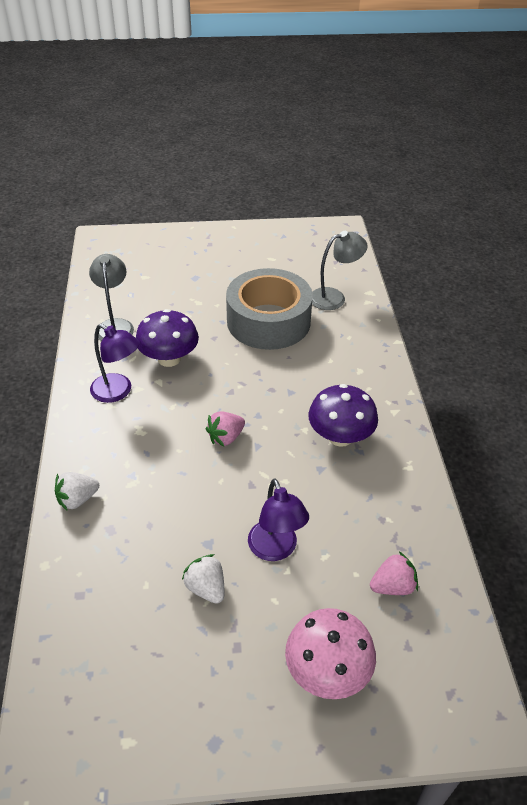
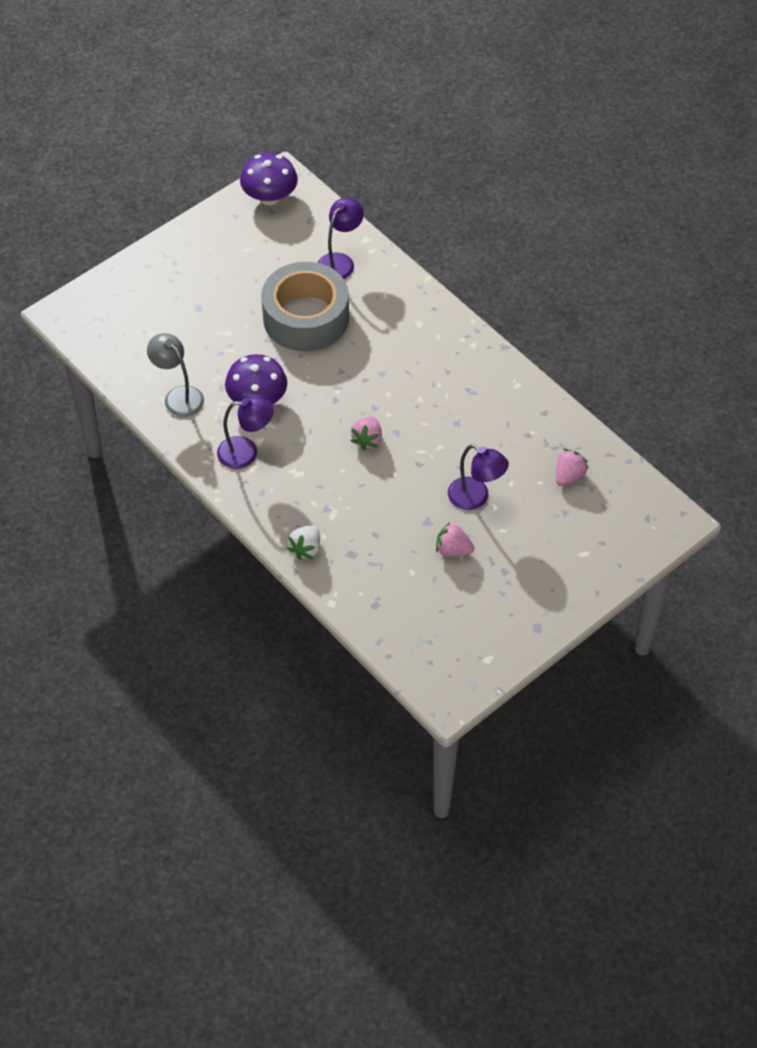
camera: 35 degrees left, 10 degrees up
(206, 588) = (453, 550): white strawberry -> pink strawberry
(327, 671) = (569, 550): pink mushroom -> none
(334, 297) = (340, 261): grey lamp -> purple lamp
(340, 437) = (450, 389): purple mushroom -> purple mushroom (270, 197)

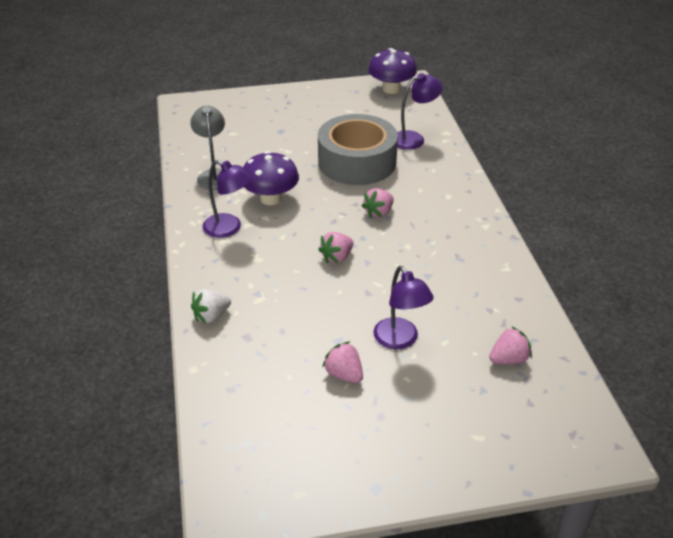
camera: 30 degrees right, 15 degrees down
(369, 372) = (379, 213): none -> pink strawberry

